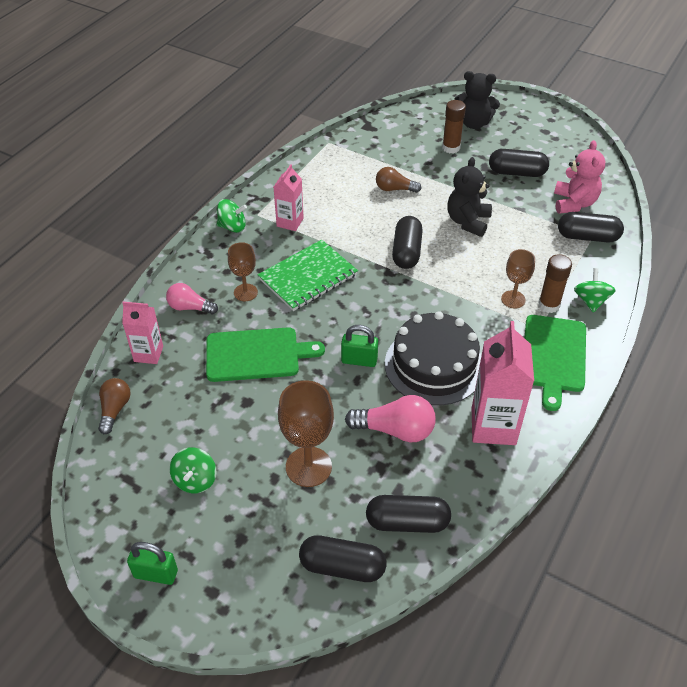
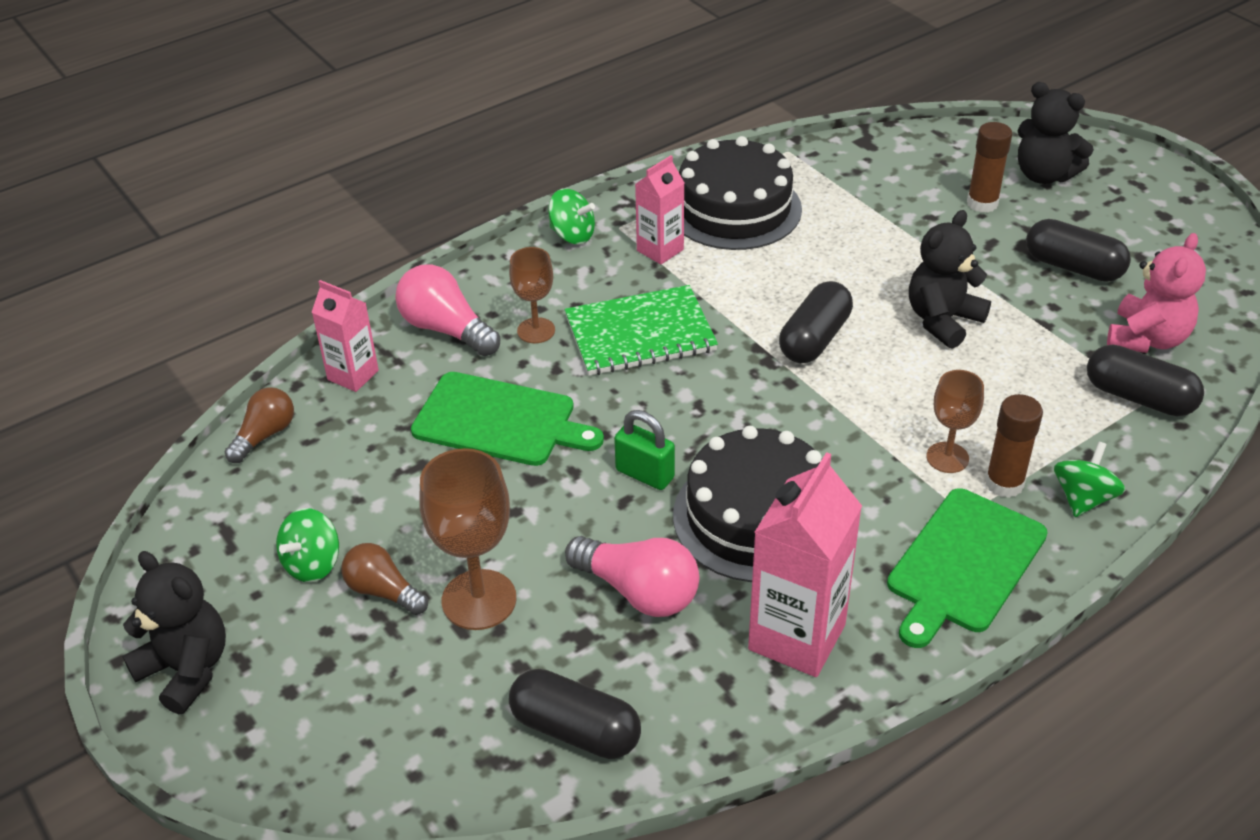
camera: 25 degrees right, 5 degrees down
(156, 574) = (186, 669): green padlock -> black teddy bear
(190, 307) = (446, 329): pink light bulb -> pink light bulb, size x1.51
(318, 185) = (734, 208): none -> black cake
(342, 567) = (442, 756): black capsule -> none
(394, 189) = (851, 242): brown light bulb -> brown light bulb (383, 591)

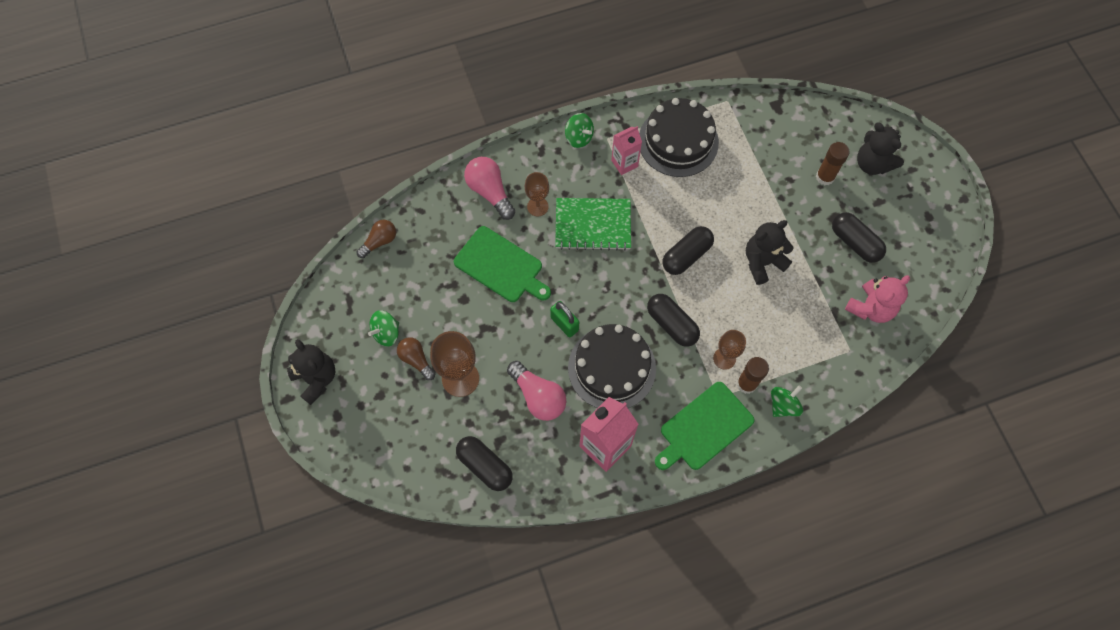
camera: 15 degrees right, 25 degrees up
(353, 375) = (433, 212): pink carton -> none
(1139, 397) = (845, 348): black capsule -> black capsule (671, 324)

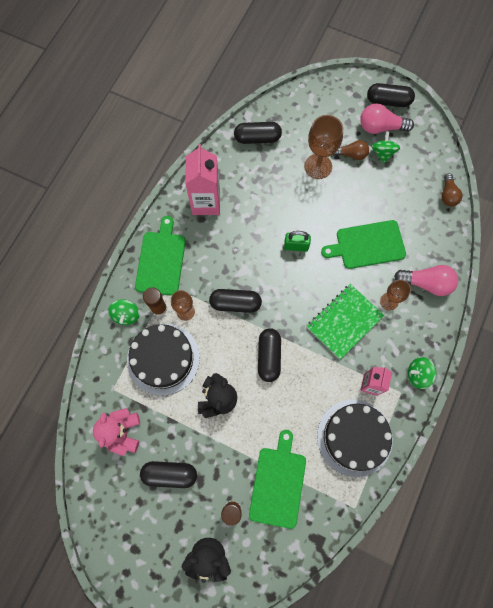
camera: 135 degrees right, 5 degrees up
(316, 379) = (388, 101): black teddy bear -> black capsule
(538, 396) = (267, 195): pink light bulb -> pink light bulb (380, 127)
(612, 368) = (244, 246): black cake -> black cake (163, 359)
(771, 163) = (278, 483): none -> green cutting board

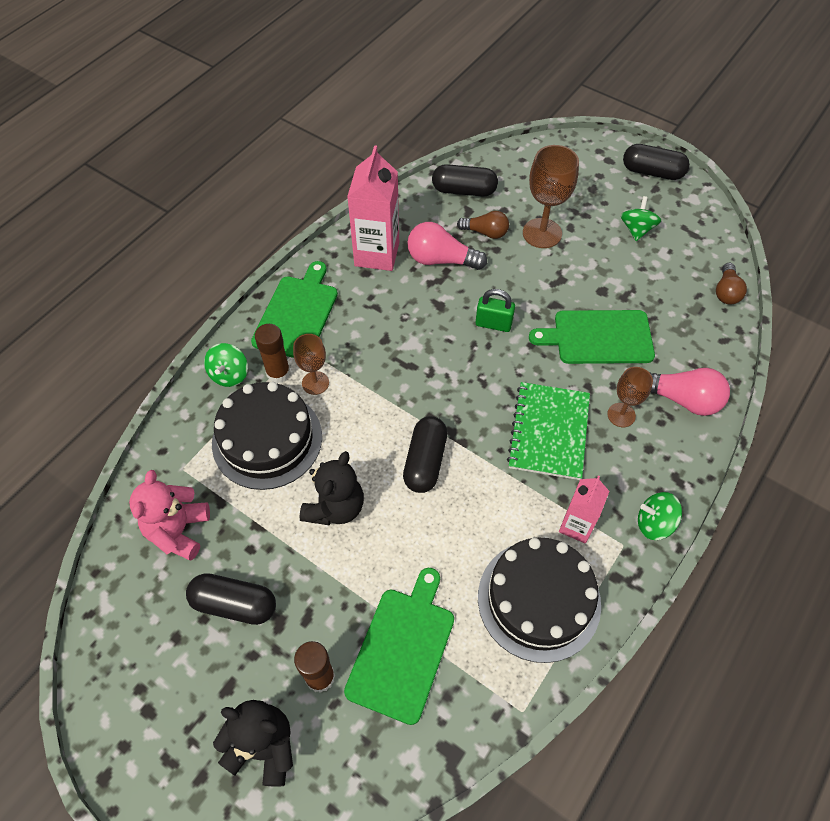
camera: 10 degrees right, 15 degrees down
(235, 303) = (390, 383): black capsule -> none
(344, 321) = (548, 432): green notebook -> green notebook turned 45 degrees counterclockwise
(351, 154) = (591, 225): brown light bulb -> brown light bulb (485, 232)
(380, 127) = (637, 200): pink light bulb -> pink light bulb (441, 260)

